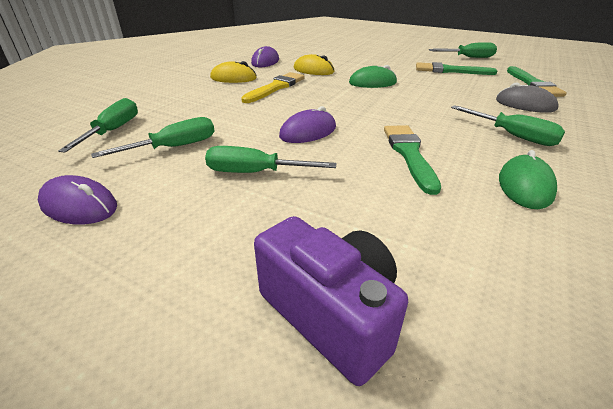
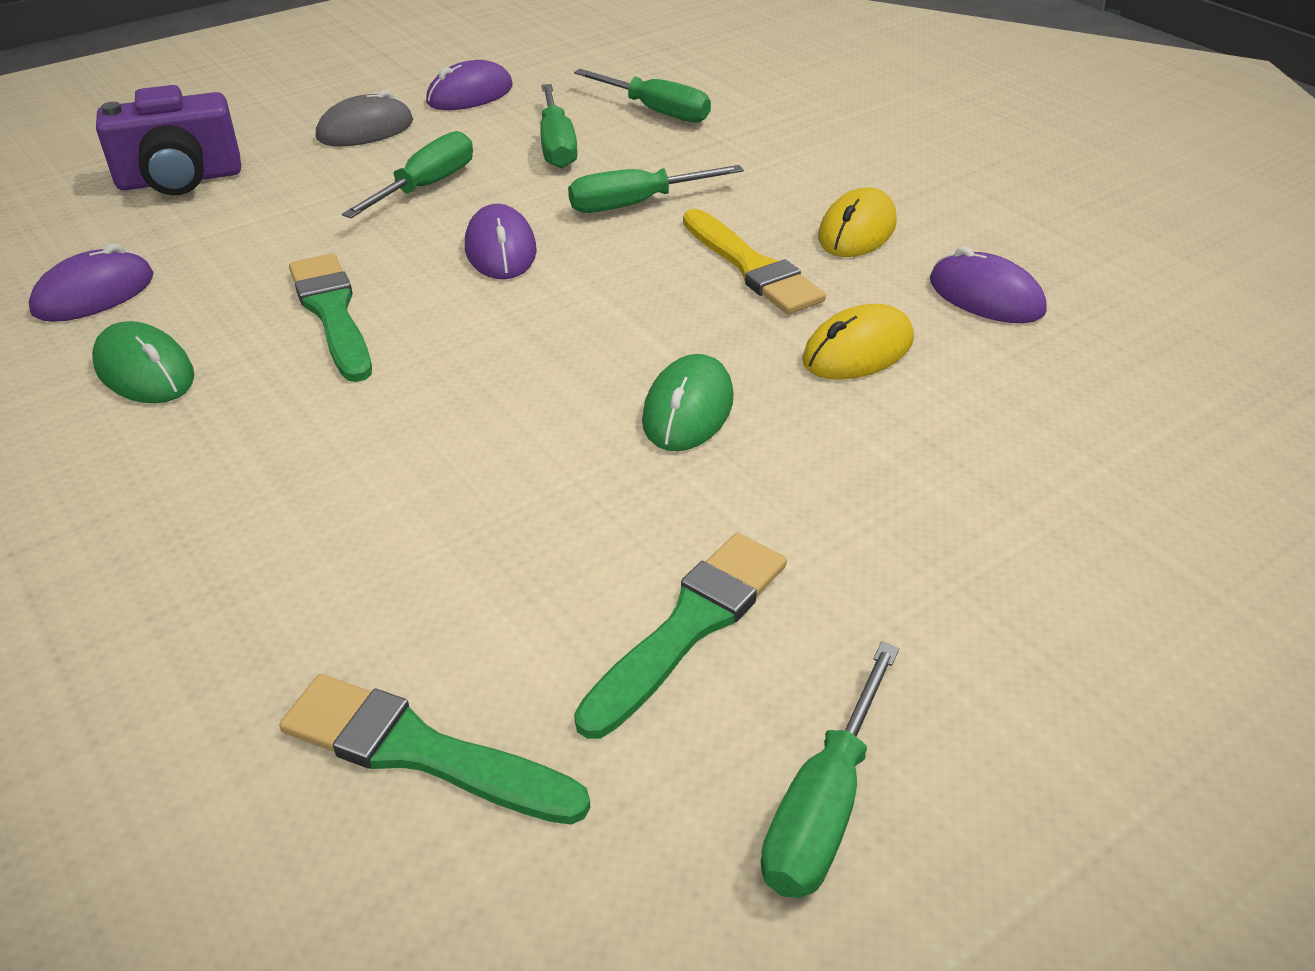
camera: 115 degrees right, 5 degrees up
(409, 154) = (332, 313): green brush -> green brush turned 135 degrees counterclockwise
(512, 136) = (250, 459): green screwdriver -> green screwdriver (636, 204)
(516, 250) = (94, 294): none -> purple mouse
(525, 104) = (330, 597): grey mouse -> grey mouse (365, 130)

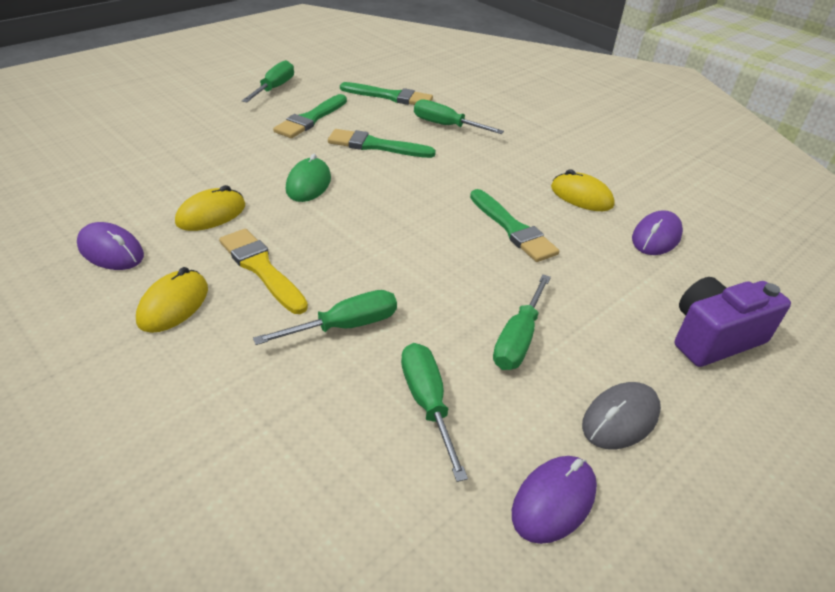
camera: 170 degrees right, 0 degrees up
(144, 371) = (581, 196): green mouse -> yellow mouse
(500, 249) = (434, 277): purple mouse -> none
(525, 517) = (375, 146): none -> green brush
(656, 111) = (333, 478): green screwdriver -> green screwdriver (446, 126)

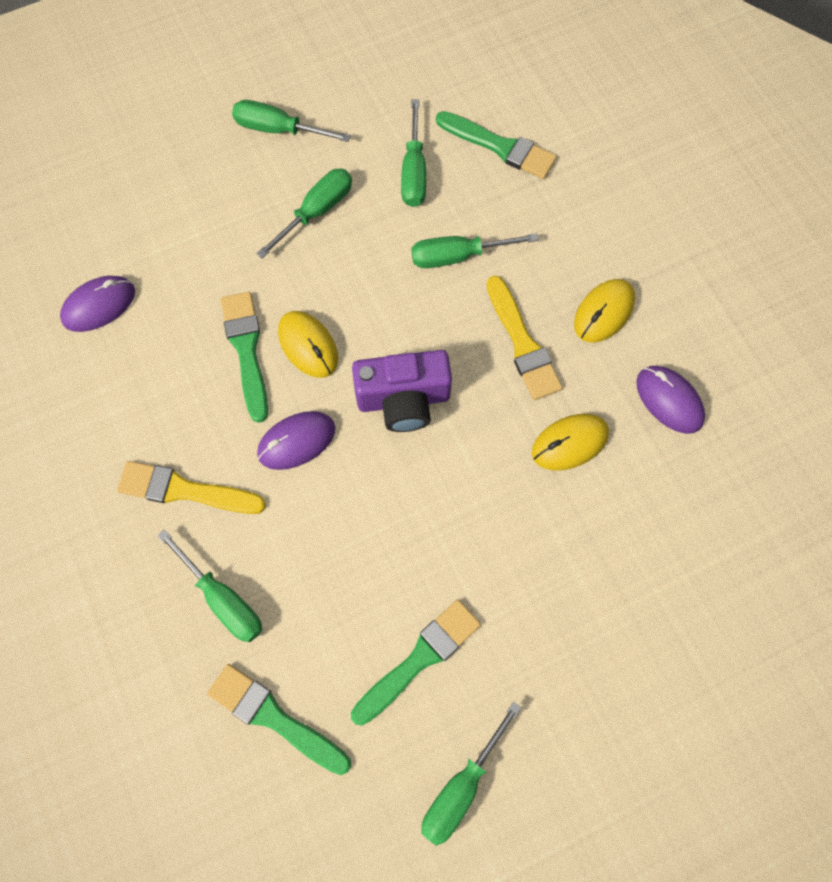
camera: 160 degrees left, 30 degrees up
(308, 184) = (452, 482): green mouse -> none
(375, 146) = (344, 559): green brush -> green brush (500, 147)
(503, 159) = (185, 490): none -> yellow brush
(554, 501) = (359, 89): purple mouse -> purple mouse (296, 441)
(581, 196) = (133, 391): yellow mouse -> yellow mouse (308, 345)
(620, 419) = (279, 129): grey mouse -> green screwdriver
(713, 338) = (149, 177): purple camera -> purple camera (403, 400)

